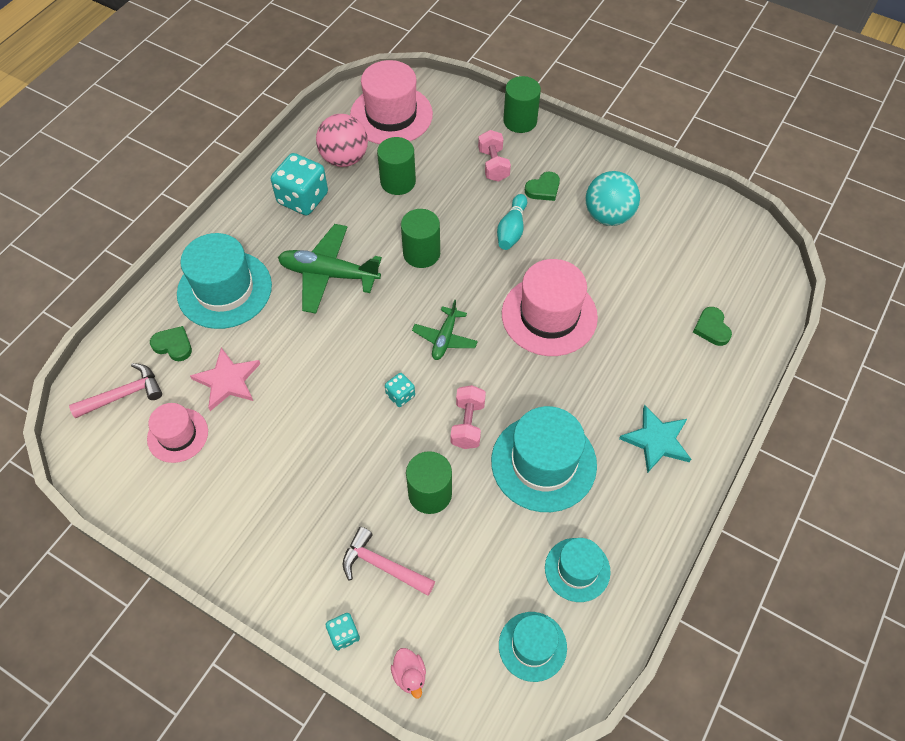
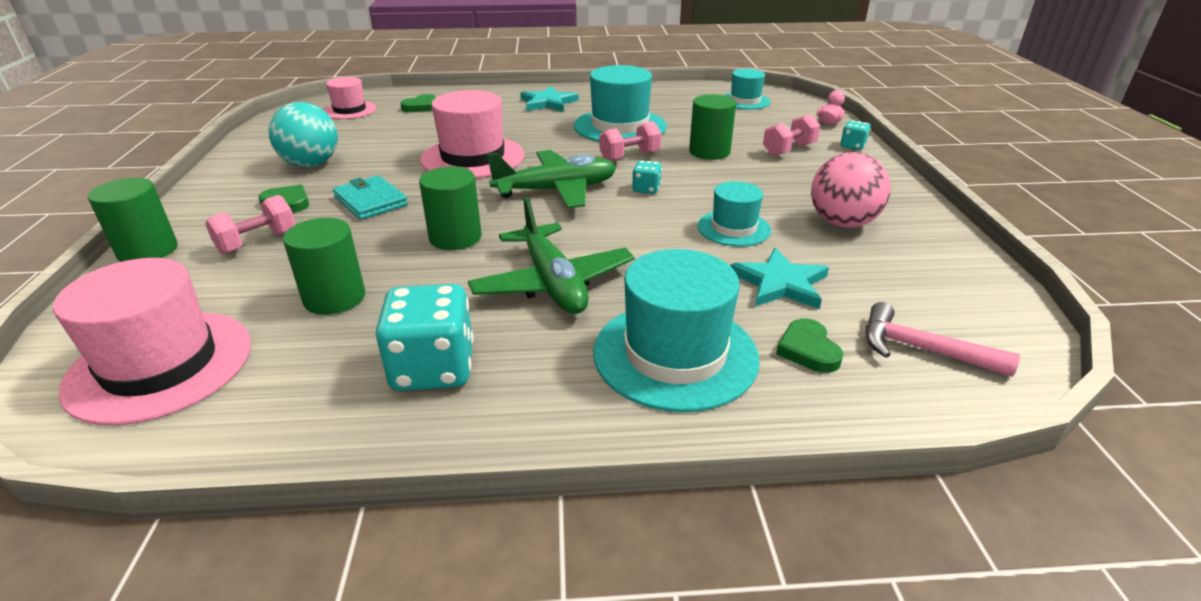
camera: 125 degrees left, 25 degrees down
(178, 435) = (882, 282): pink hat -> pink hat (350, 110)
(227, 381) = (780, 283): pink star -> turquoise star
(344, 158) = (306, 368): pink ball -> pink ball (842, 223)
(382, 566) = (789, 150): pink hammer -> pink dumbbell
(445, 338) = (556, 190): green plane -> green plane, size x1.72
(512, 230) = (371, 201): turquoise bowling pin -> turquoise wallet
(577, 569) = (678, 102): turquoise hat -> turquoise hat (733, 228)

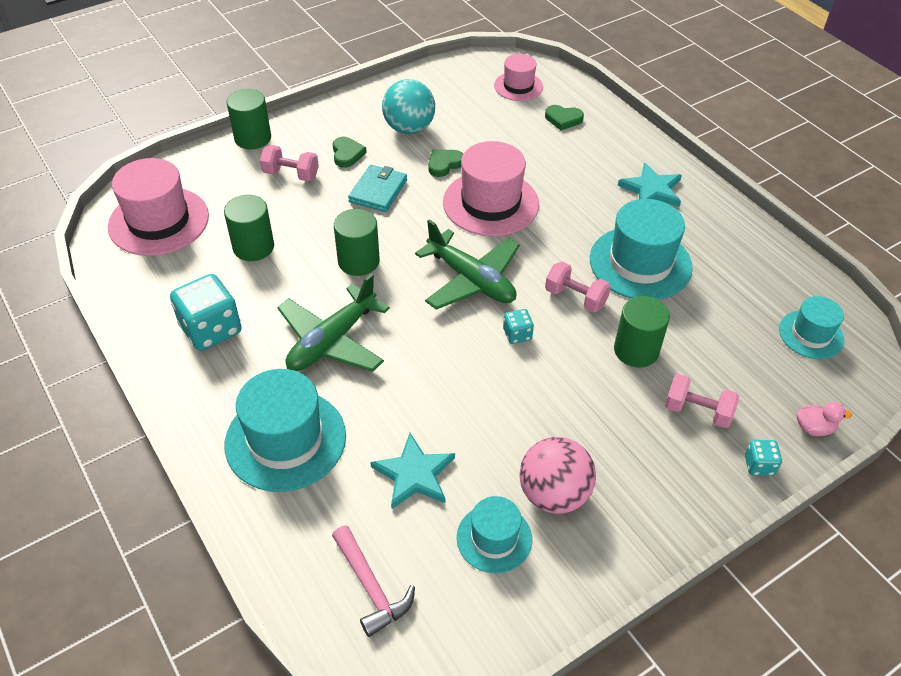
camera: 60 degrees right, 15 degrees up
(733, 228) = (487, 417): turquoise hat -> turquoise hat (494, 538)
(808, 350) = (331, 514): green heart -> green heart (444, 164)
(921, 349) = (371, 587): pink hammer -> pink hammer turned 150 degrees clockwise

